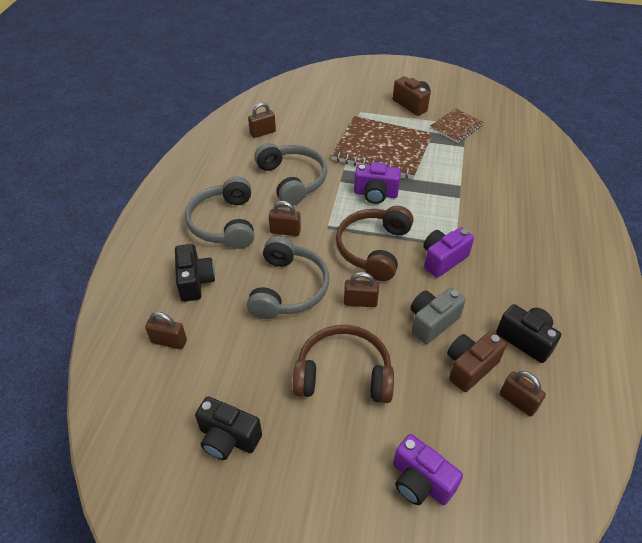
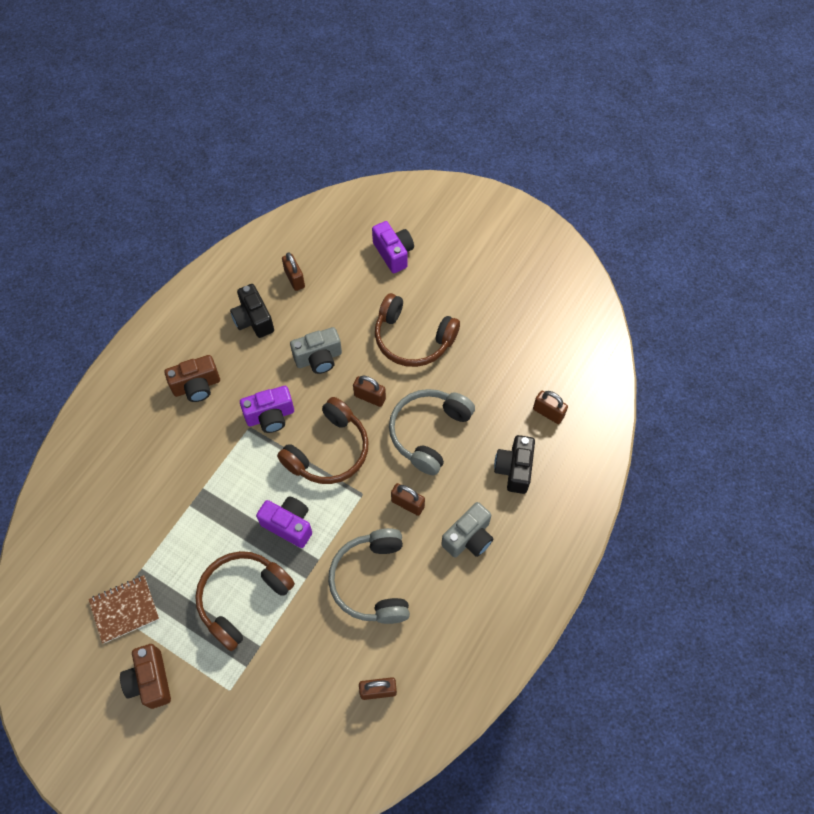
camera: 160 degrees left, 15 degrees up
(224, 223) = (468, 538): grey headphones -> grey camera
(228, 438) = (515, 320): black camera -> none
(382, 150) = (242, 598): brown notebook -> brown headphones
(470, 367) = (312, 313): brown camera -> brown camera (197, 386)

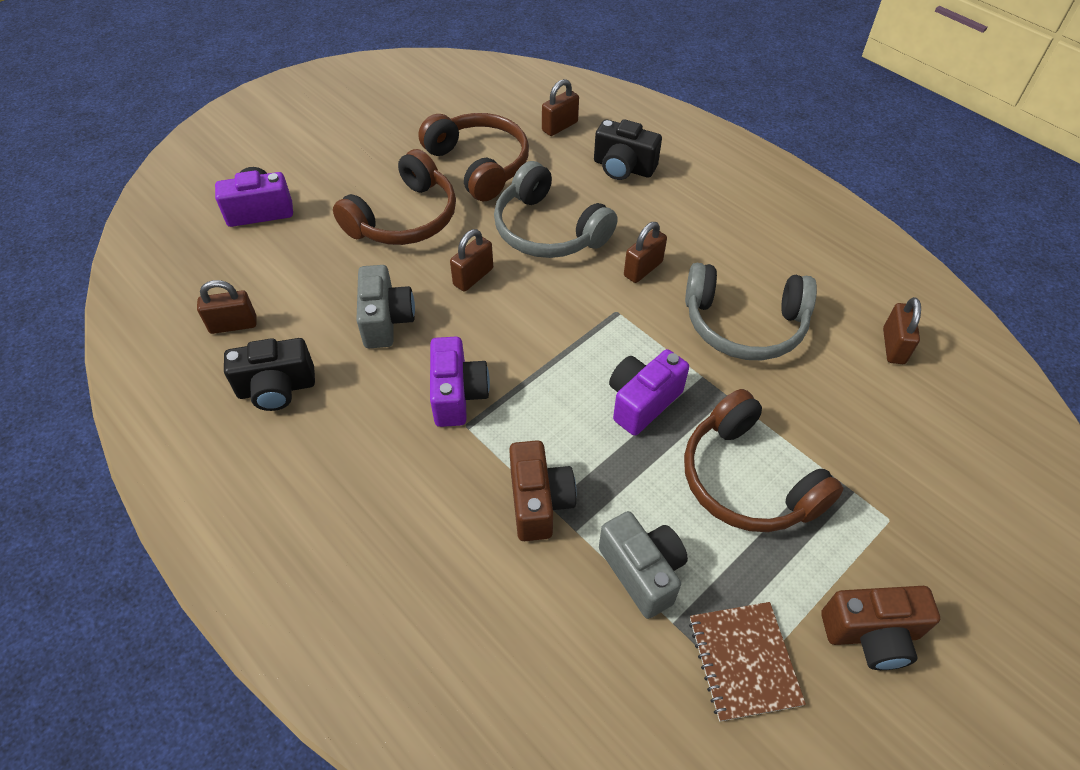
camera: 75 degrees left, 10 degrees down
(197, 386) = (361, 487): brown camera -> brown camera (539, 502)
(329, 451) = (540, 335): brown headphones -> brown headphones (479, 165)
(468, 538) = (702, 223): grey camera -> grey camera (642, 571)

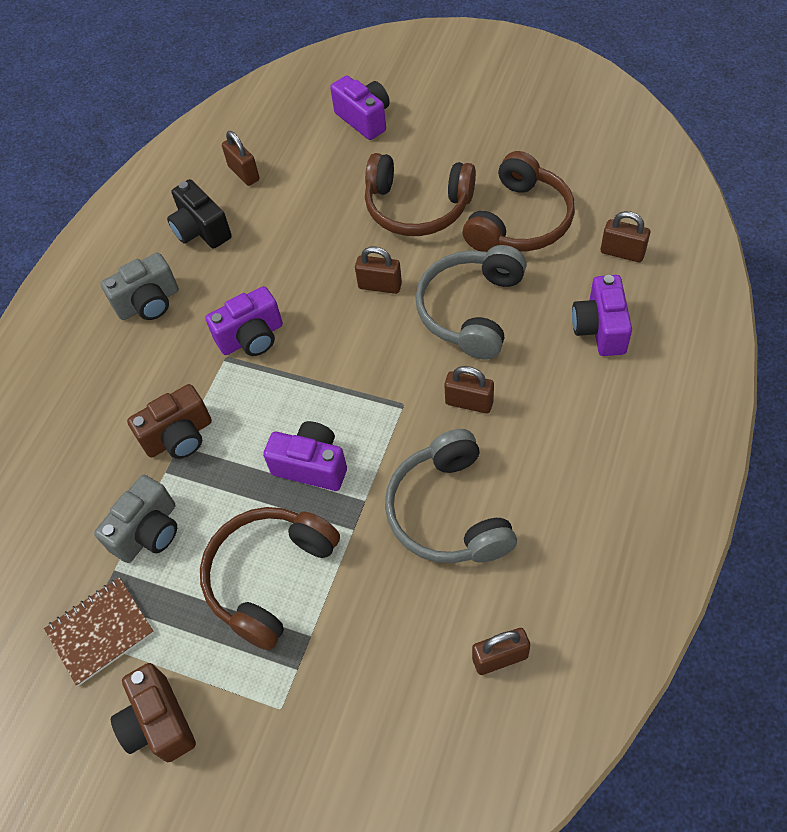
camera: 70 degrees right, 5 degrees up
(386, 320) = (299, 256): grey camera -> grey camera (149, 303)
(623, 167) = (600, 329): black camera -> purple camera

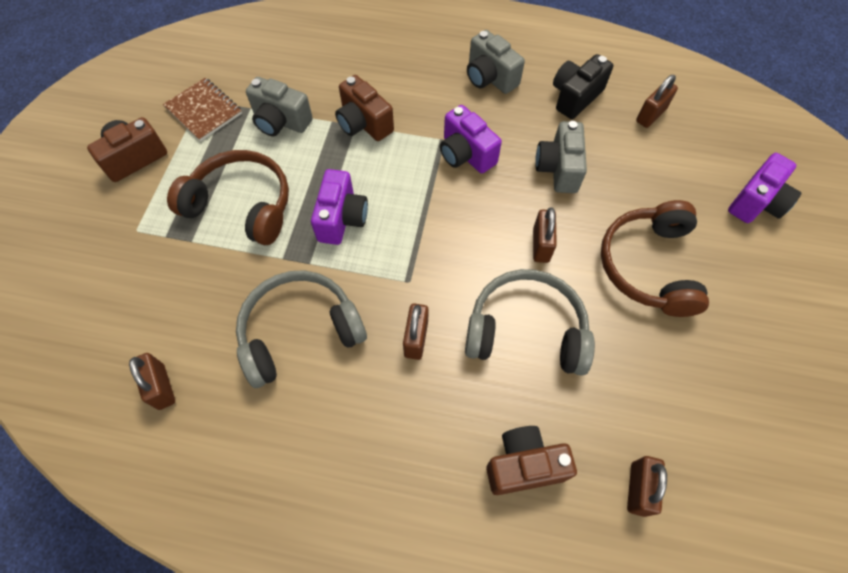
camera: 75 degrees right, 5 degrees up
(291, 258) = (558, 169): none -> grey camera
(520, 221) = (656, 370): brown headphones -> none
(600, 329) = (524, 465): purple camera -> brown camera

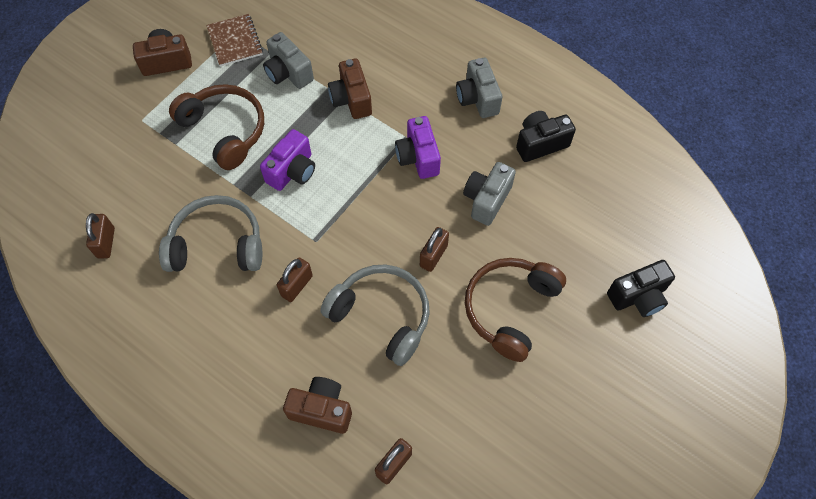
camera: 25 degrees right, 0 degrees up
(650, 115) = (596, 185): brown padlock -> none
(756, 202) = (638, 296): purple camera -> black camera

